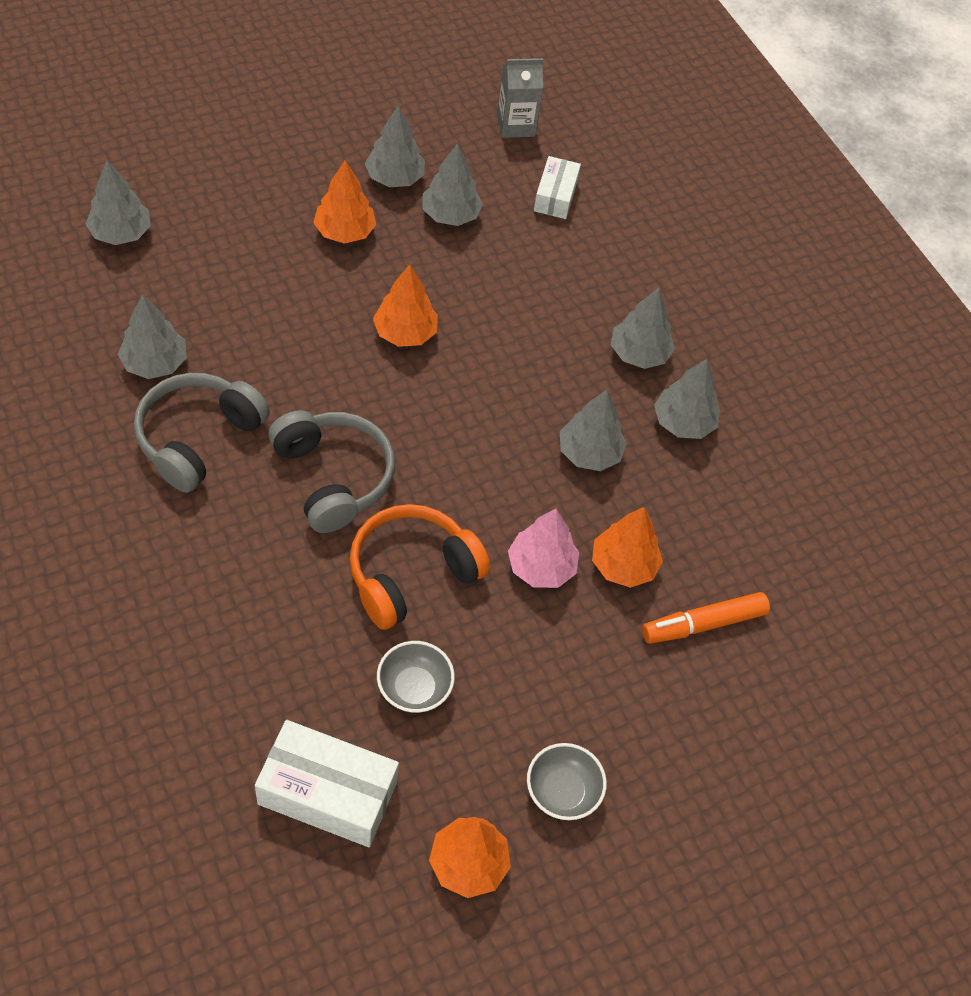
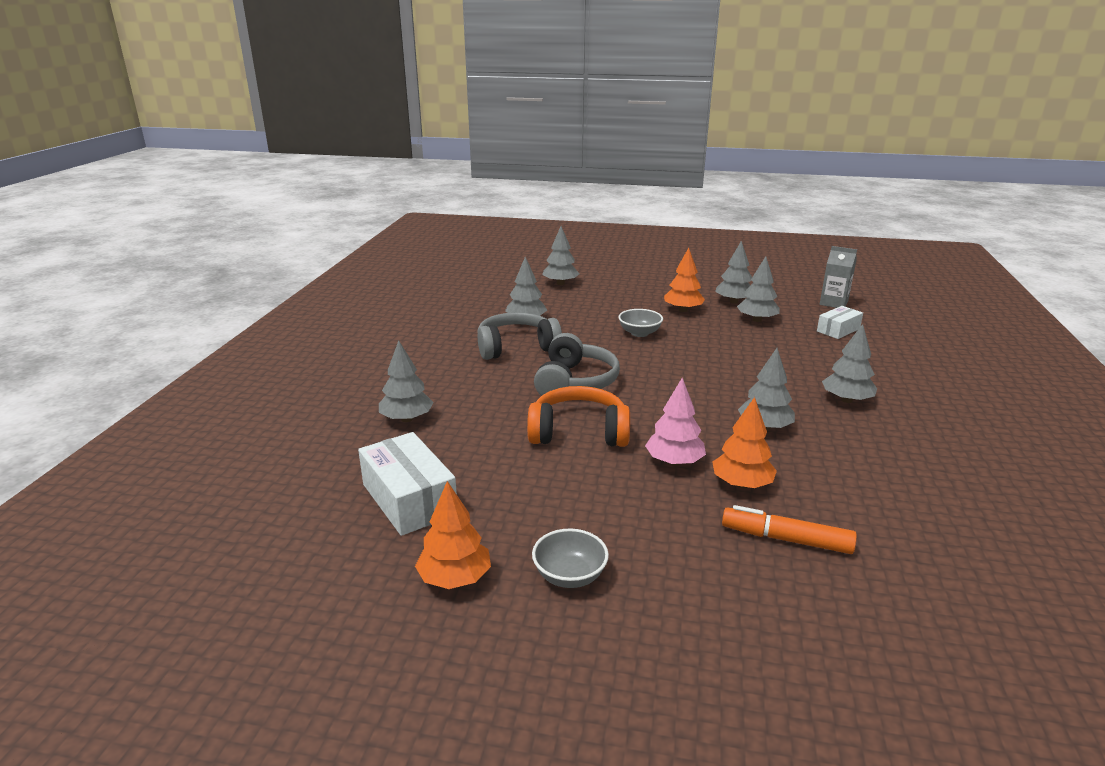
camera: 45 degrees right, 30 degrees down
(405, 333) = (681, 348): orange tree -> none
(414, 688) = (522, 479): grey bowl -> grey bowl (639, 333)
(683, 423) = (858, 438): grey tree -> grey tree (407, 419)

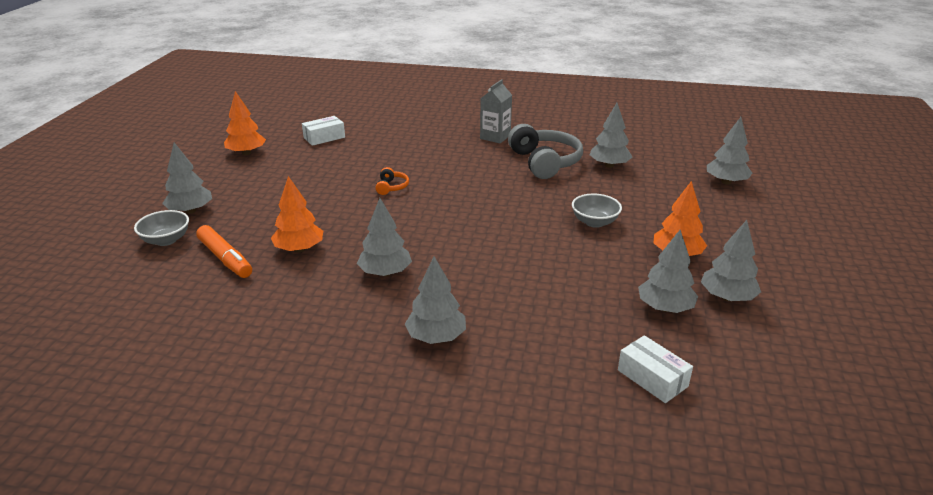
camera: 90 degrees right, 5 degrees up
(407, 419) = (420, 130): grey tree -> grey tree (190, 211)
(409, 499) = (324, 137): white box -> white box, size x0.60
(569, 576) = (231, 182): grey bowl -> grey bowl (166, 240)
(575, 382) = (477, 187): grey headphones -> none
(579, 432) = (391, 187): orange headphones -> orange headphones, size x0.45
(674, 462) = (339, 223): pink tree -> none
(786, 539) = (225, 259): orange marker -> orange marker turned 120 degrees clockwise
(833, 303) = (773, 400): grey carton -> grey carton (495, 137)

